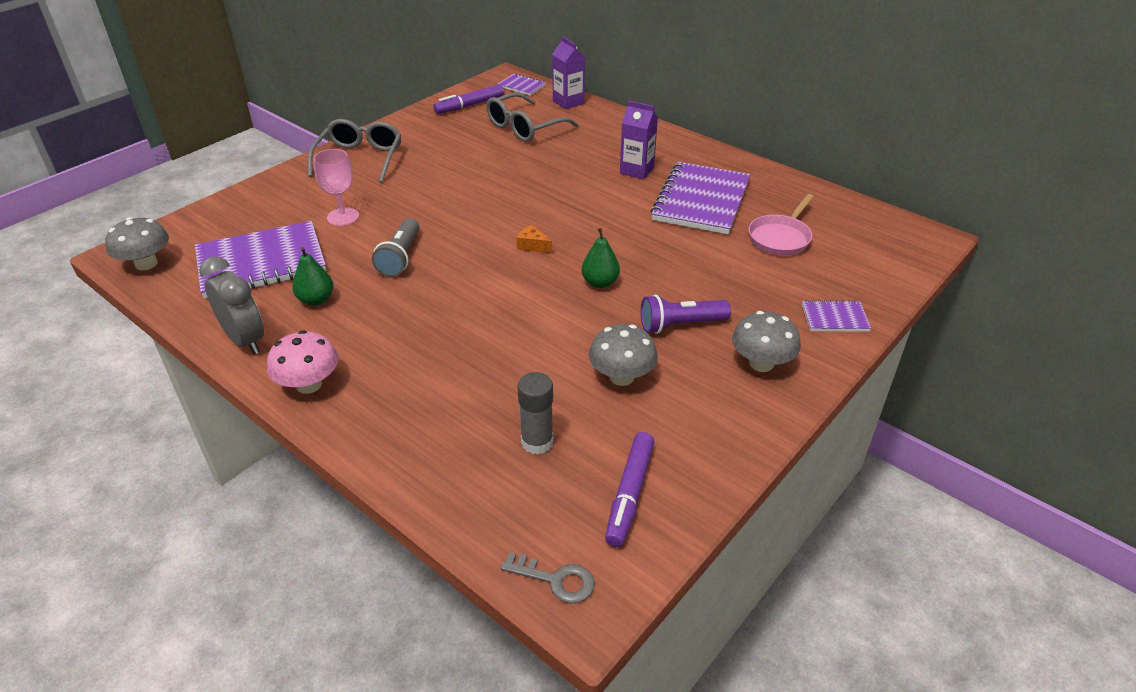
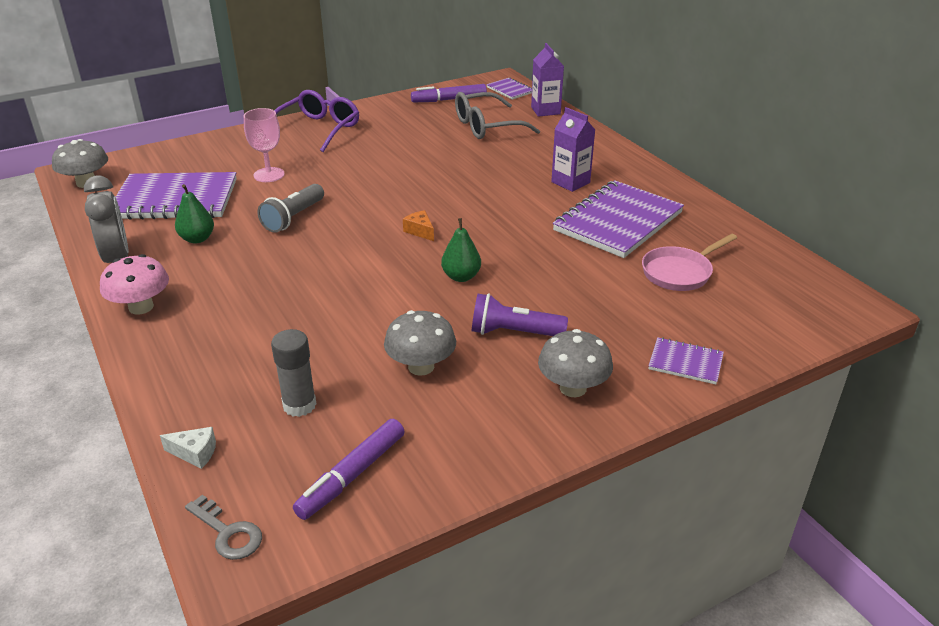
camera: 20 degrees right, 5 degrees down
(360, 159) = (318, 129): grey glasses -> purple glasses
(471, 515) = (195, 453): none -> white cheese

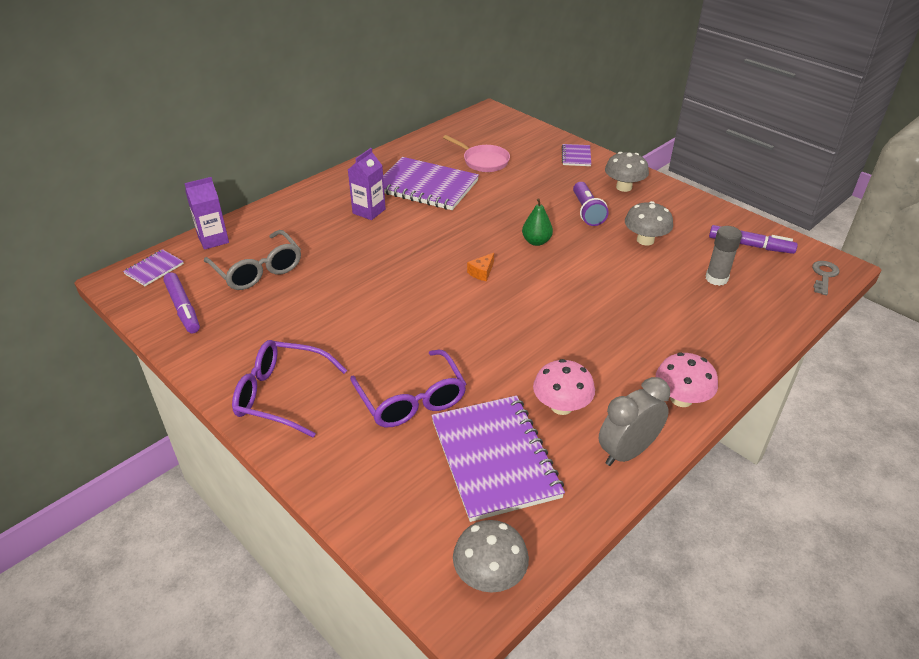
camera: 105 degrees left, 5 degrees up
(195, 453) = (789, 307): white cheese -> none
(197, 239) = (561, 406): green pear -> pink mushroom
(269, 175) = (411, 399): pink goblet -> purple glasses
(293, 218) = (493, 352): grey flashlight -> none

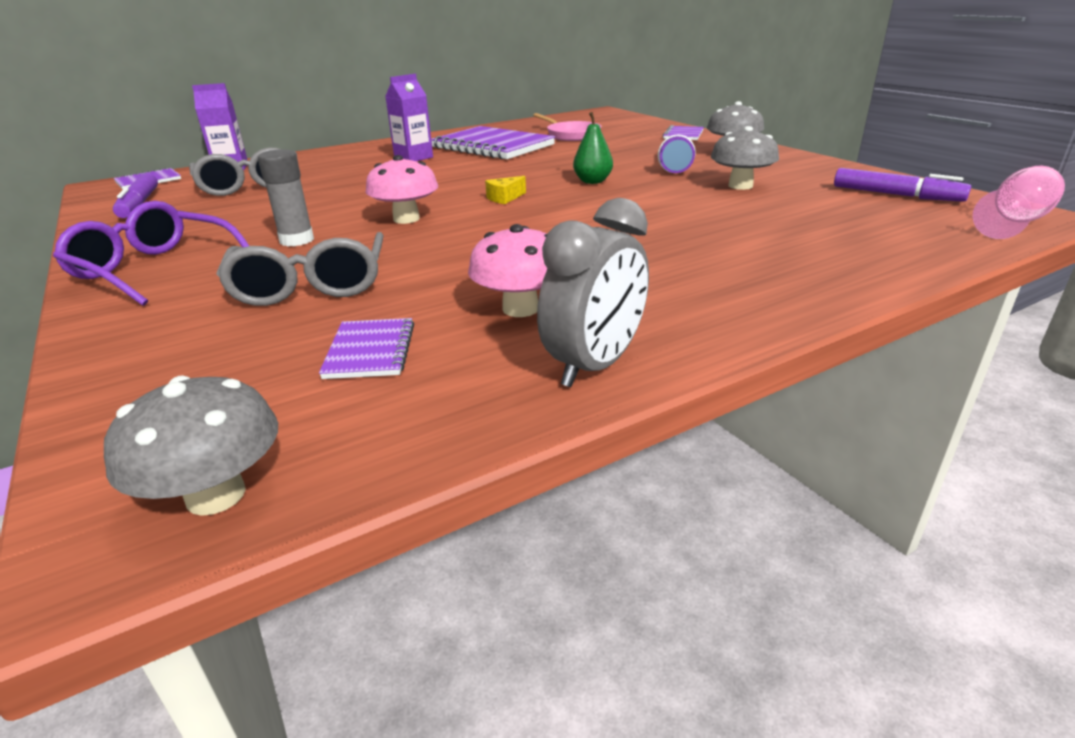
camera: 15 degrees right, 10 degrees down
(411, 399) = (311, 285): purple glasses -> grey glasses
(481, 272) = (504, 198): orange cheese -> yellow cheese
(495, 458) = (370, 351): purple notebook -> purple notebook, size x0.47
(627, 452) = (595, 366): grey clock -> grey clock turned 150 degrees clockwise
(681, 399) = (725, 317): pink mushroom -> pink mushroom (406, 219)
(716, 278) = (833, 217): grey glue stick -> grey glue stick (297, 240)
(824, 276) = (1014, 222): grey key -> pink goblet

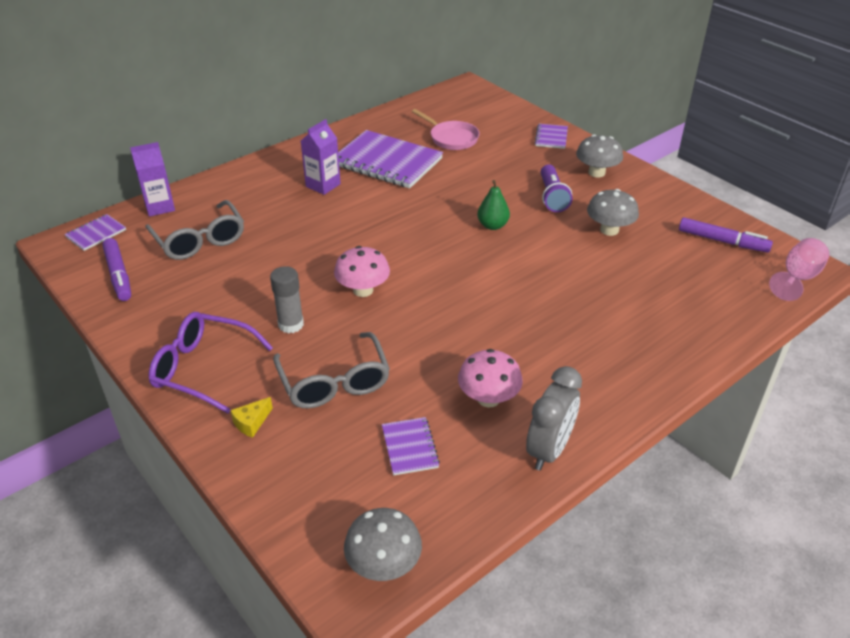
camera: 10 degrees left, 10 degrees up
(504, 198) = (429, 255): yellow cheese -> yellow cheese (251, 423)

